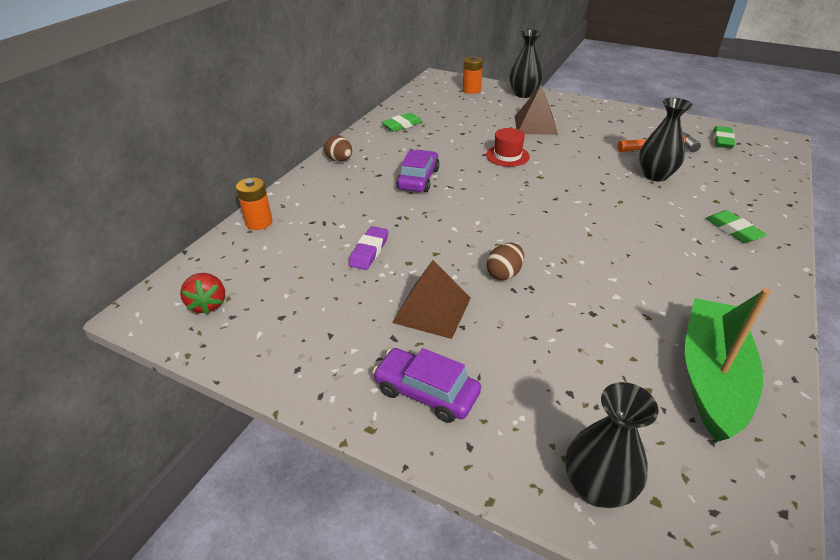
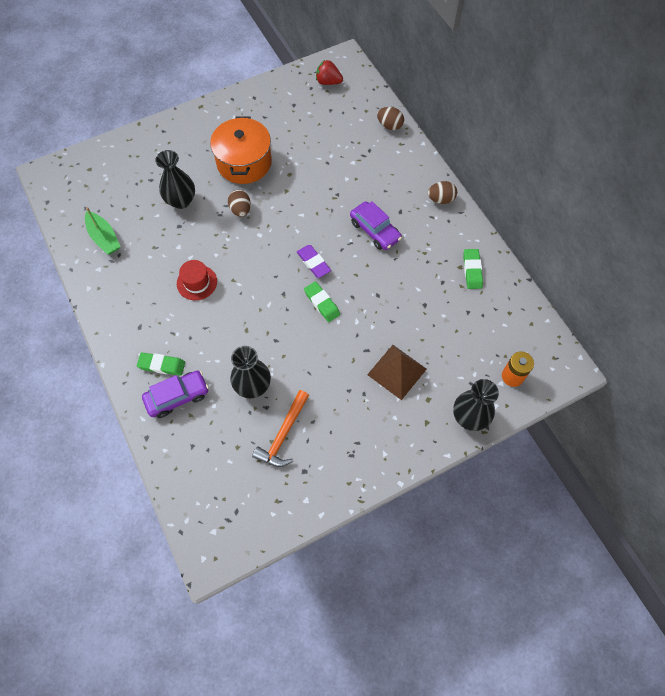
camera: 125 degrees right, 25 degrees up
(259, 222) = (389, 125): orange battery -> brown egg
(369, 251) = (315, 162): purple eraser -> purple eraser (313, 263)
(426, 392) = (199, 132): purple car -> purple car (177, 397)
(432, 310) = (244, 162): brown pyramid -> orange pot
(507, 156) = (362, 308): red hat -> red hat (197, 282)
(597, 487) = (111, 156): black vase -> black vase (181, 201)
(711, 377) = (104, 238): green boat -> green boat, size x0.59
(722, 140) = (250, 501): green eraser -> green eraser (322, 303)

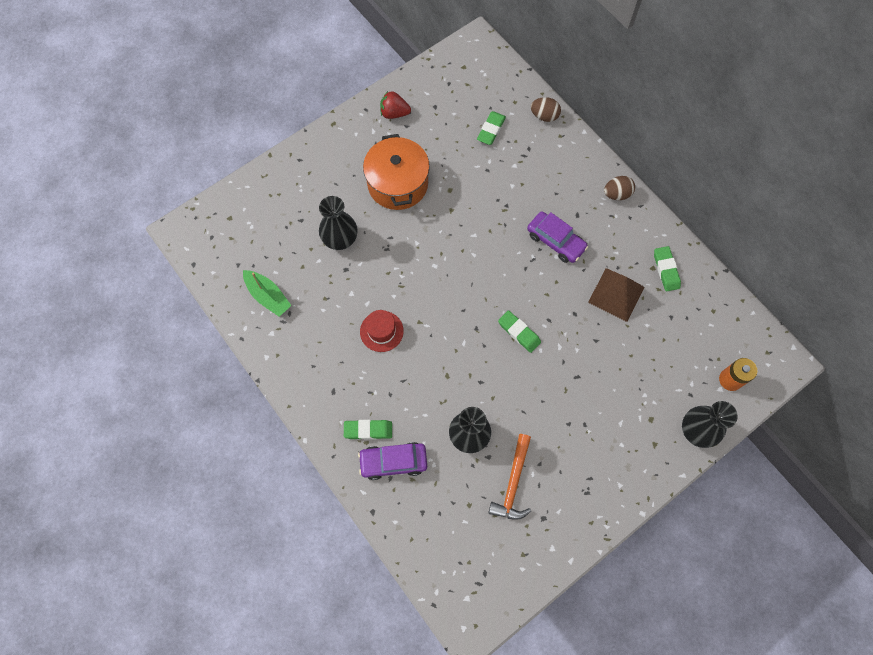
camera: 10 degrees left, 5 degrees up
(177, 397) = (393, 462): purple car -> purple car turned 150 degrees counterclockwise
(240, 210) = (407, 240): brown egg -> none
(313, 263) = (499, 288): purple eraser -> none
(328, 82) = (466, 73): red strawberry -> red strawberry (394, 113)
(339, 130) = (491, 130): none -> green eraser
(396, 371) = (613, 395): brown pyramid -> brown pyramid (616, 294)

